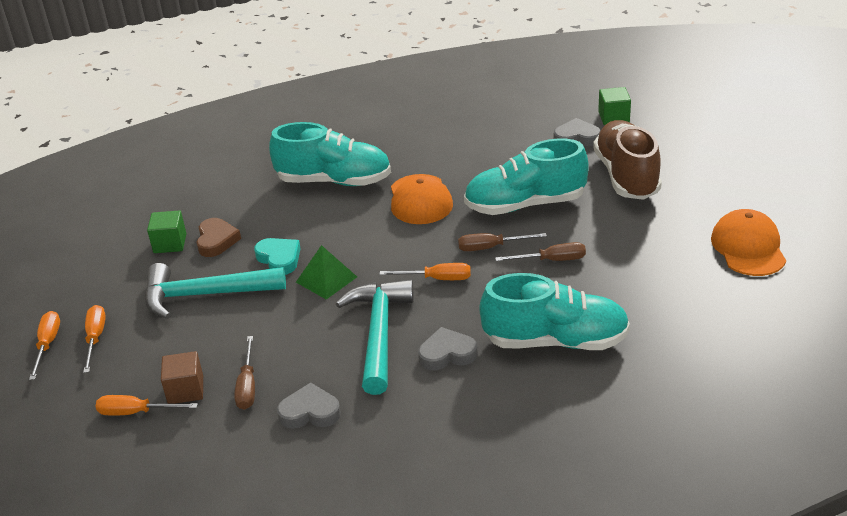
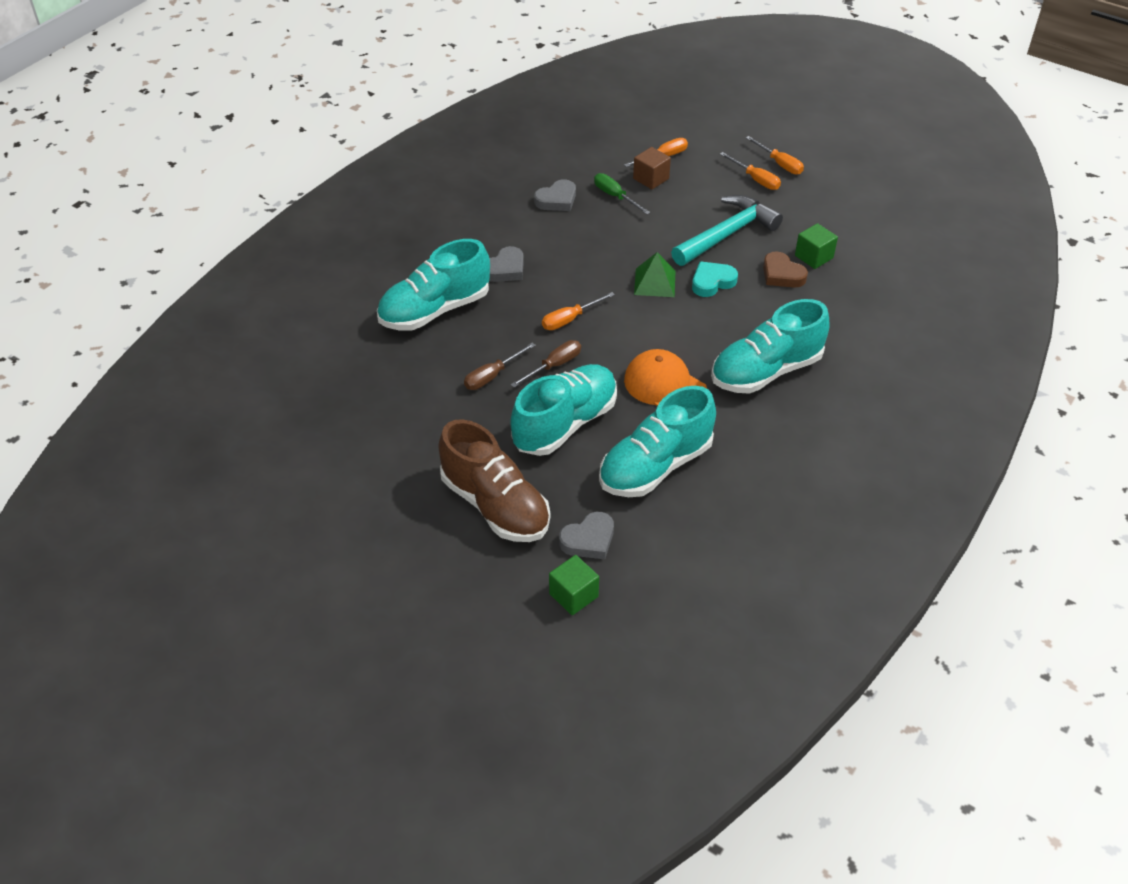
camera: 140 degrees right, 10 degrees up
(247, 386) = (615, 196): brown screwdriver -> green screwdriver
(279, 259) = (712, 282): turquoise heart -> turquoise heart turned 135 degrees clockwise
(379, 333) = (568, 262): turquoise hammer -> none
(487, 157) = (655, 466): none -> turquoise shoe
(748, 247) = (326, 465): orange cap -> none

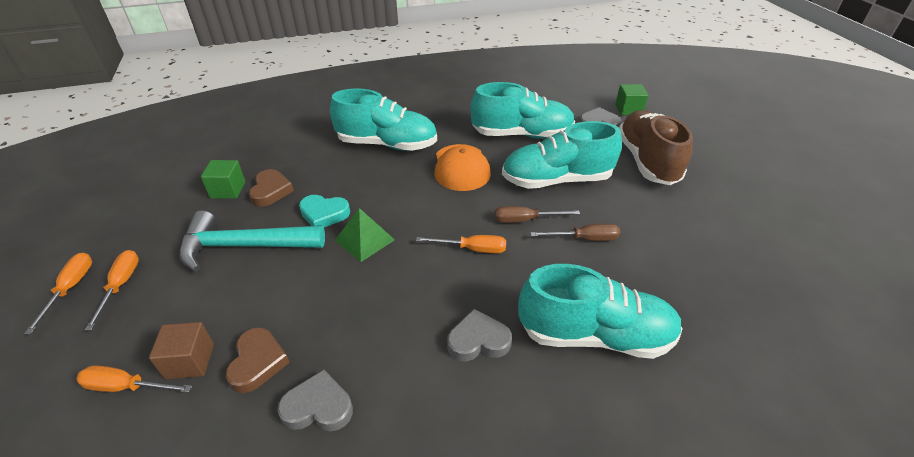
camera: 140 degrees left, 5 degrees down
(615, 196) = (258, 362): green screwdriver -> brown heart

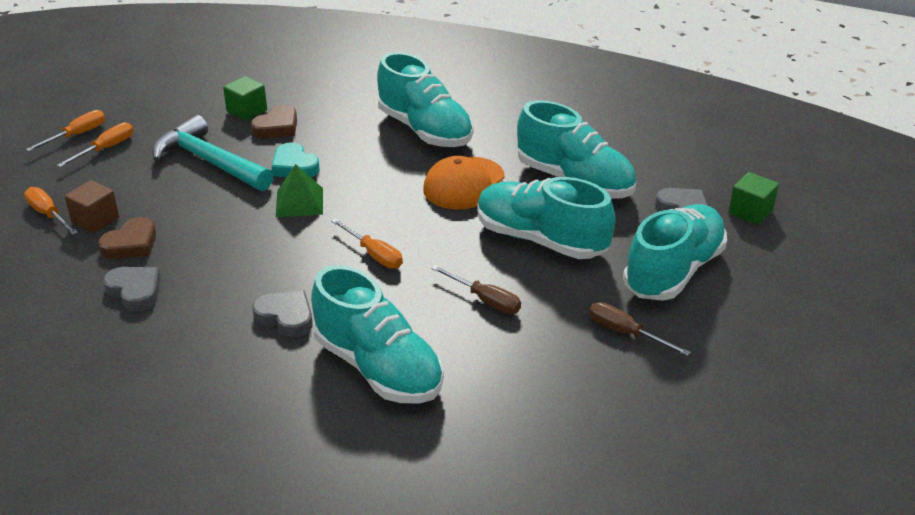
camera: 40 degrees right, 5 degrees down
(525, 220) = (455, 257): brown screwdriver -> brown screwdriver (625, 333)
(646, 161) = (673, 271): brown shoe -> turquoise shoe

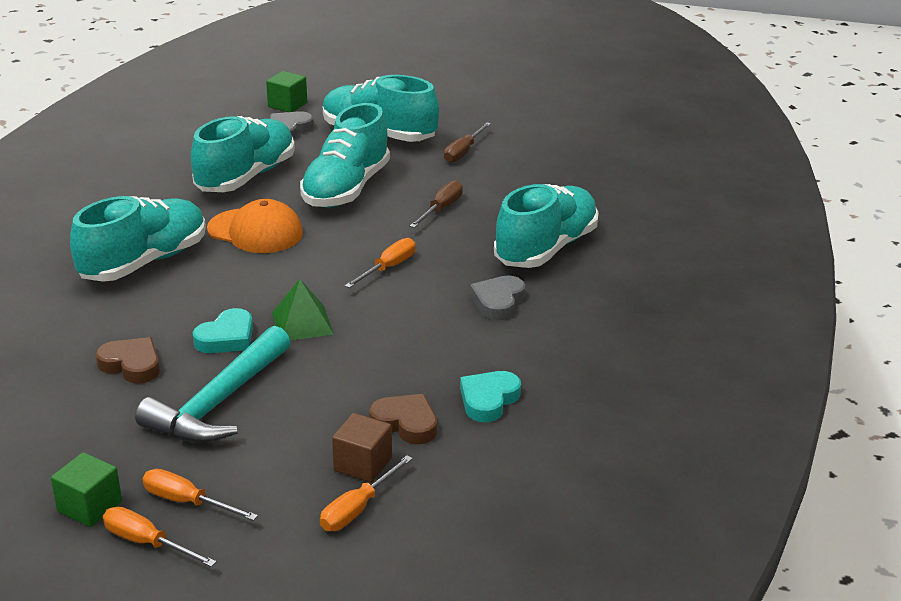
camera: 100 degrees left, 5 degrees down
(135, 291) = (488, 400): grey heart -> turquoise heart
(247, 111) = (85, 397): green cube -> green cube (89, 506)

